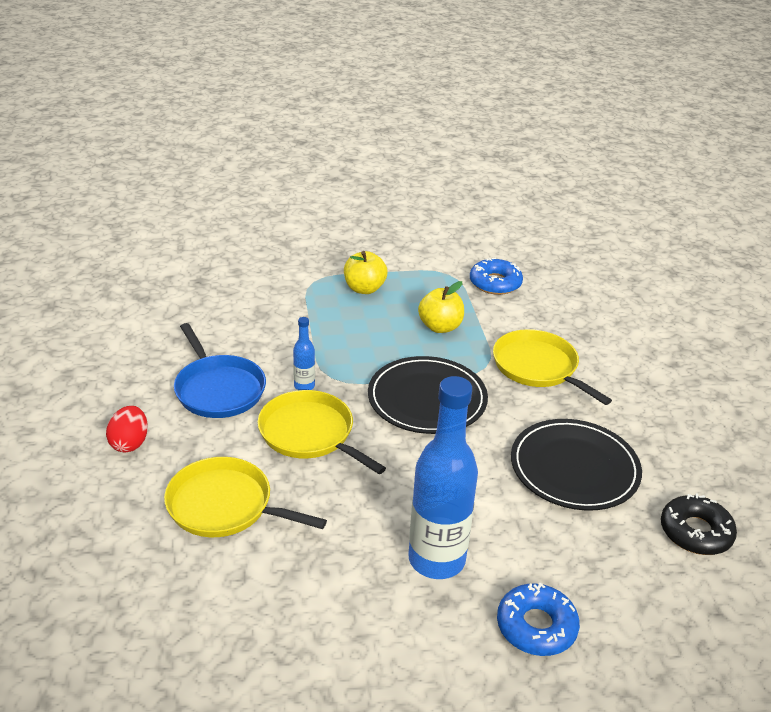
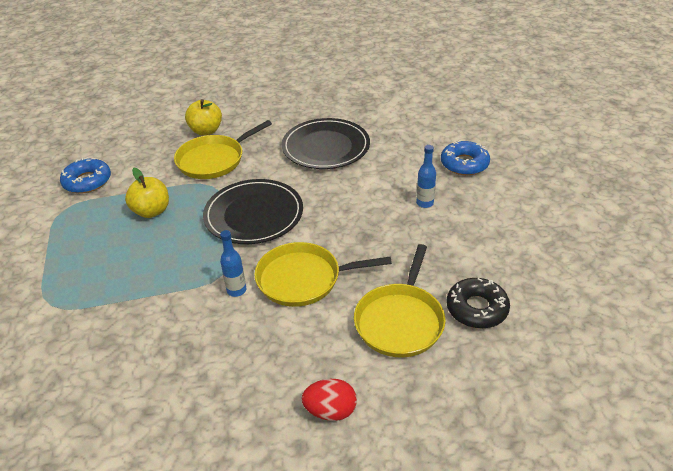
camera: 90 degrees left, 5 degrees up
(218, 389) = (241, 354): blue pan -> none
(310, 434) = (303, 279): yellow pan -> yellow pan turned 45 degrees clockwise
(364, 289) = (76, 264): yellow apple -> yellow apple (206, 131)
(436, 560) = (424, 203): blue bottle -> blue bottle, size x0.44
(695, 532) = (374, 108): black donut -> black donut (477, 309)

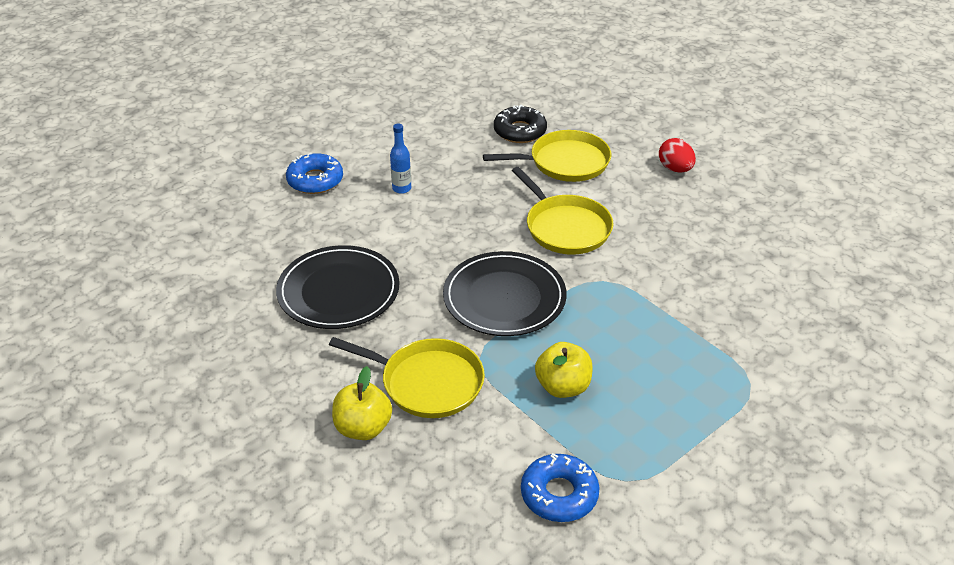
camera: 120 degrees left, 0 degrees up
(236, 290) = (614, 262): blue bottle -> none

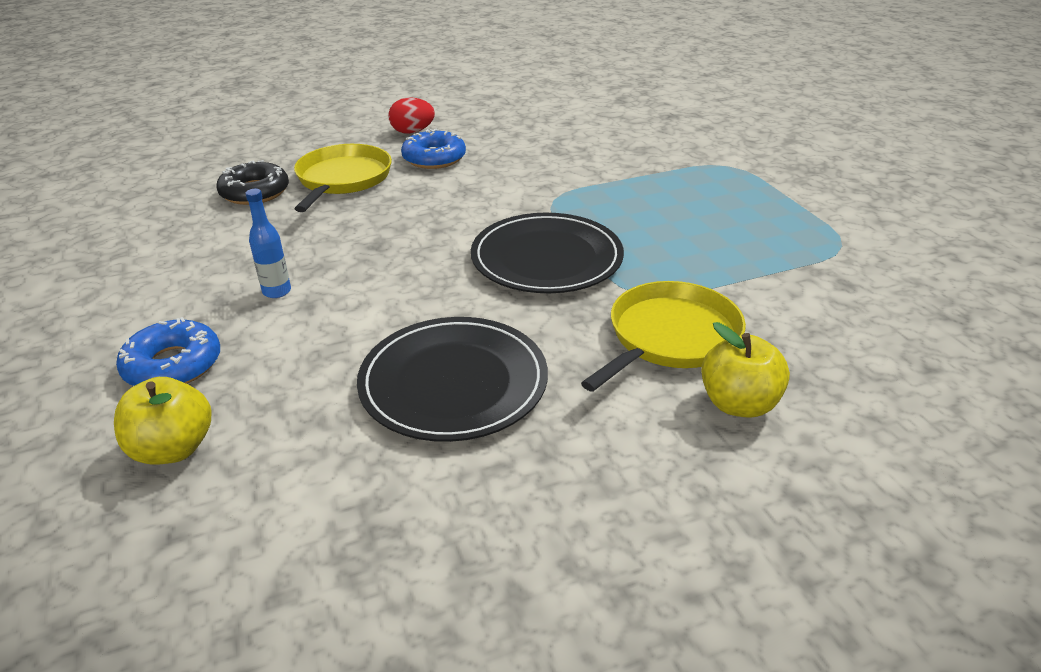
camera: 70 degrees left, 5 degrees down
(559, 494) = (860, 284): blue donut -> blue donut (434, 158)
(563, 387) = (705, 252): yellow apple -> yellow apple (173, 449)
(565, 227) = (454, 201): yellow pan -> none

